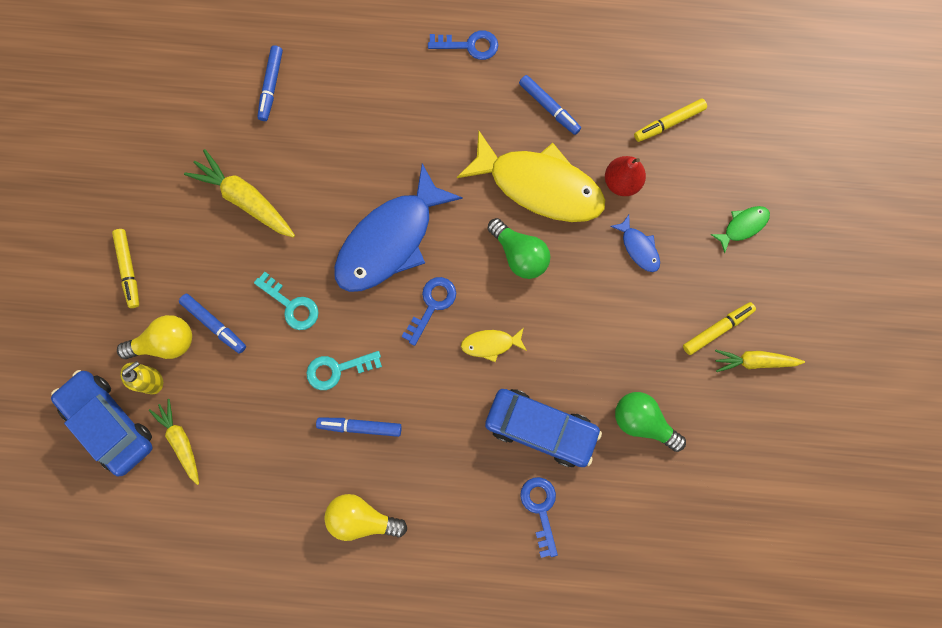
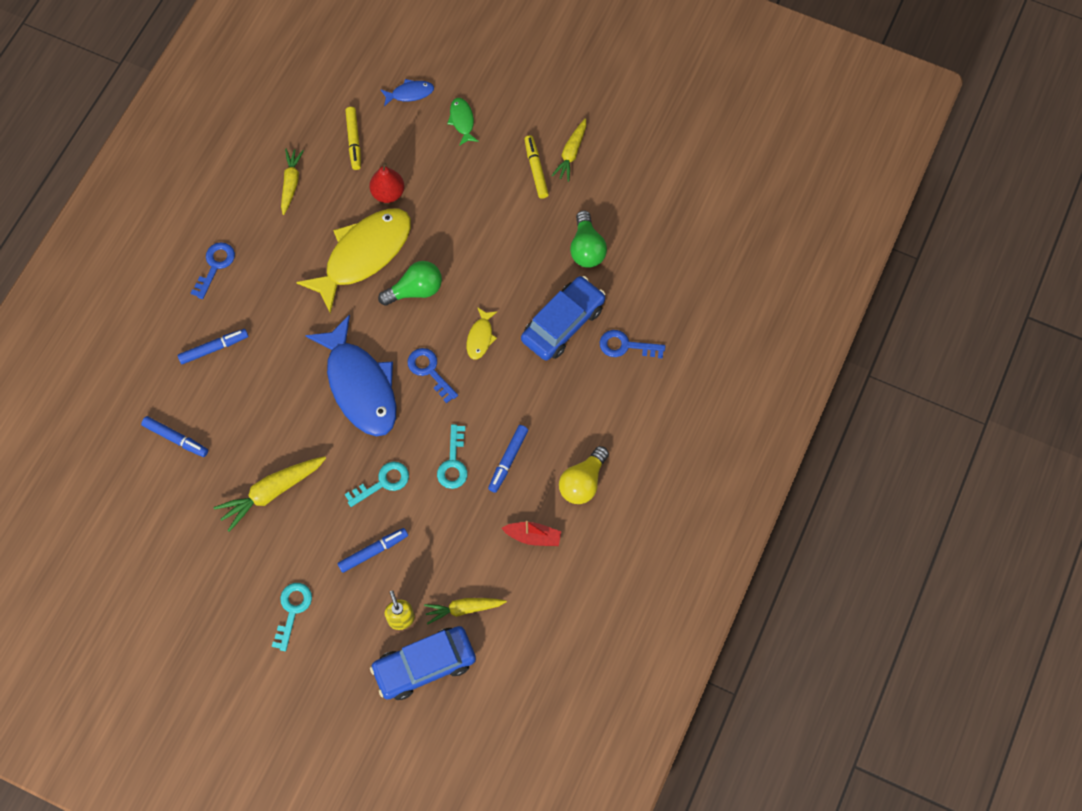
camera: 70 degrees left, 10 degrees down
(129, 269) = (292, 610): yellow marker -> turquoise key
(165, 343) = (372, 597): yellow light bulb -> none
(283, 486) = (533, 536): none -> red boat
(549, 107) = (299, 224): blue marker -> blue marker (213, 348)
(592, 80) = (291, 183): none -> yellow carrot
(638, 247) = (447, 201): blue fish -> blue fish (410, 93)
(643, 421) = (586, 248): green light bulb -> green light bulb turned 60 degrees counterclockwise

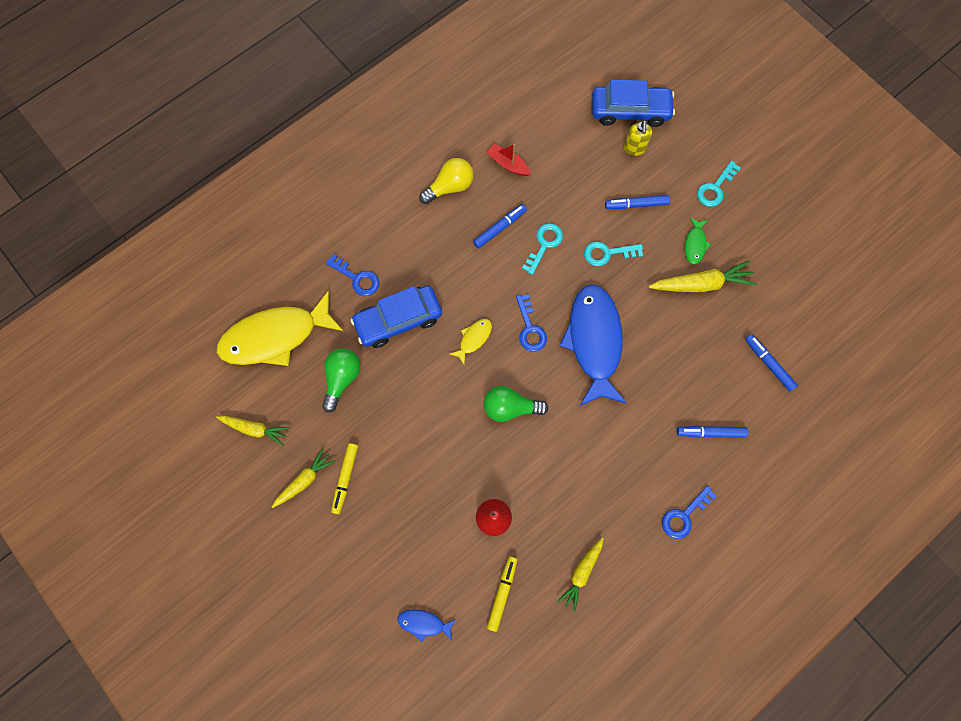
camera: 155 degrees left, 5 degrees up
(363, 255) = (542, 464): yellow fish -> yellow fish (275, 336)
(462, 121) = (388, 566): green fish -> green fish (695, 244)
(463, 609) = (584, 136): yellow carrot -> yellow carrot (255, 429)

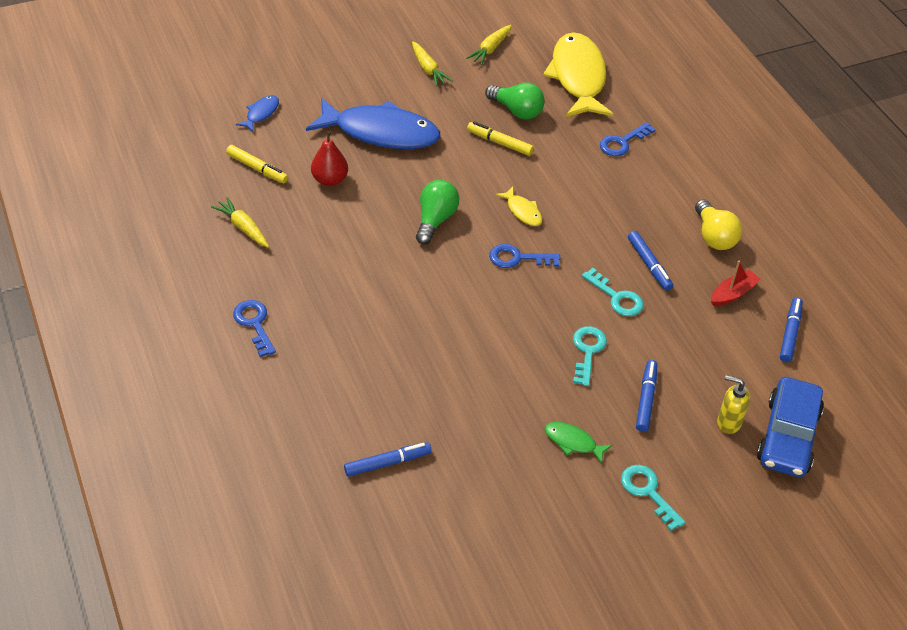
camera: 105 degrees right, 25 degrees down
(345, 478) = (417, 94): yellow marker -> yellow marker (500, 143)
(398, 320) = (565, 161): blue car -> none
(594, 342) = (481, 307): blue fish -> blue fish (380, 132)
(701, 284) = (517, 430): yellow carrot -> none
(711, 433) = (331, 377): blue marker -> blue marker (790, 333)

